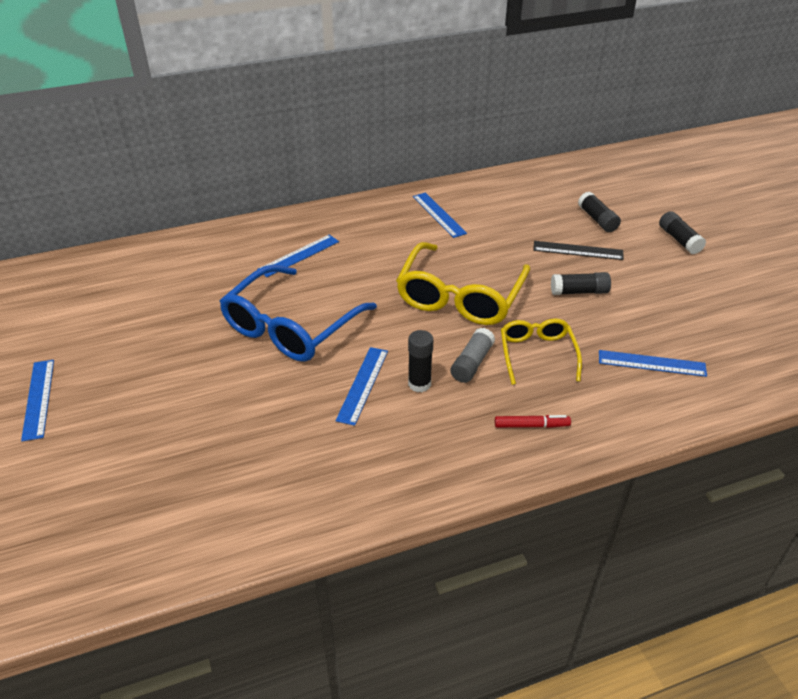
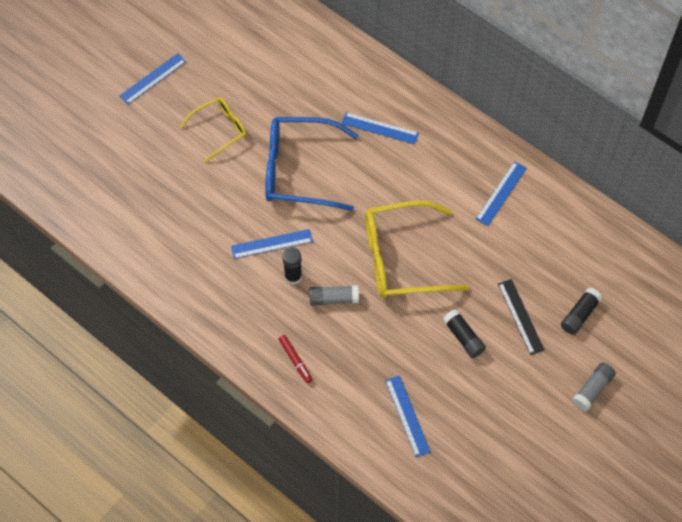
camera: 60 degrees right, 20 degrees up
(537, 354) = (369, 336): yellow glasses -> yellow glasses (219, 130)
(679, 240) = (592, 389): black glue stick -> grey glue stick

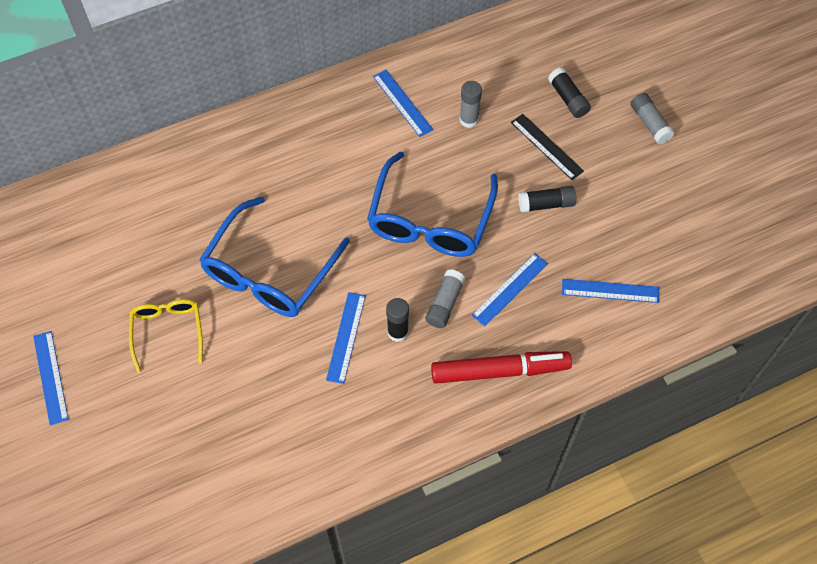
camera: 65 degrees left, 0 degrees up
(295, 360) = (500, 371): red marker -> red marker, size x2.09
(380, 128) = (263, 174): blue ruler -> blue ruler (509, 289)
(403, 258) = (430, 219): yellow glasses -> blue glasses
(513, 248) = (469, 120): none -> grey glue stick
(520, 316) = (546, 146): black ruler -> black ruler turned 45 degrees clockwise

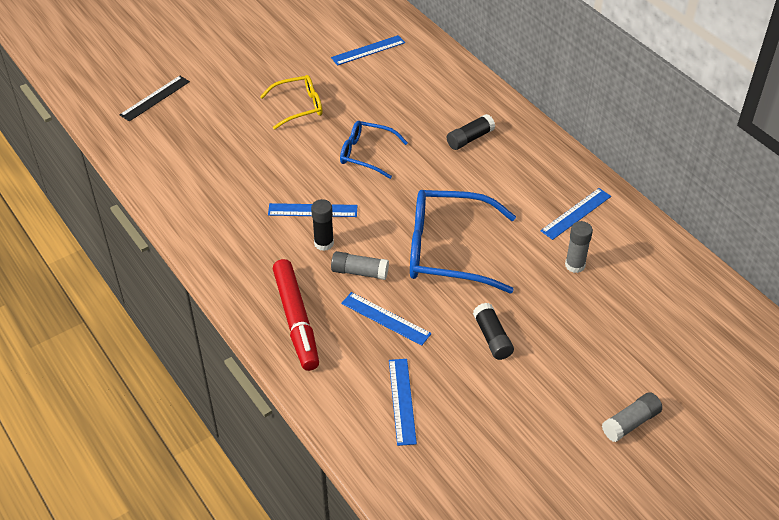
camera: 80 degrees right, 15 degrees down
(51, 377) = (250, 56): blue ruler -> blue ruler (368, 50)
(270, 271) = (367, 154): blue glasses -> blue glasses, size x0.58
(546, 146) = (564, 331): black ruler -> black ruler (155, 98)
(568, 99) = (635, 344): black glue stick -> black glue stick (470, 138)

